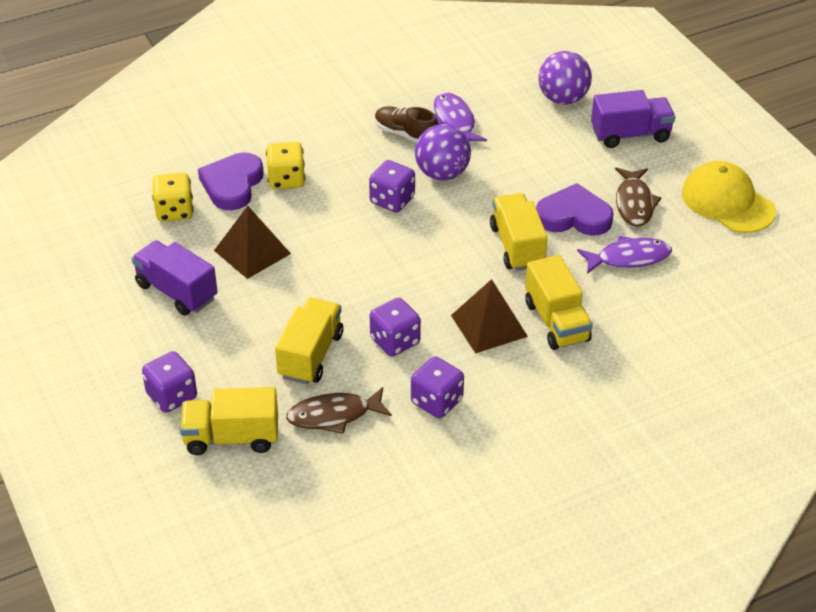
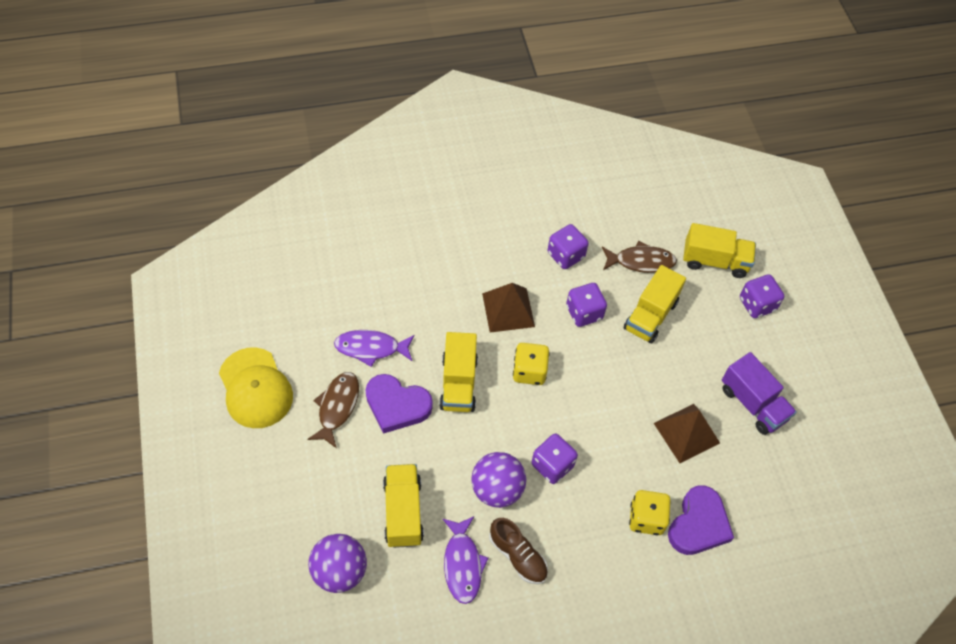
camera: 170 degrees left, 15 degrees up
(174, 211) = (754, 501): yellow dice -> yellow dice (529, 371)
(557, 322) = (455, 301): yellow truck -> yellow truck (403, 512)
(630, 135) = (297, 498): purple truck -> none

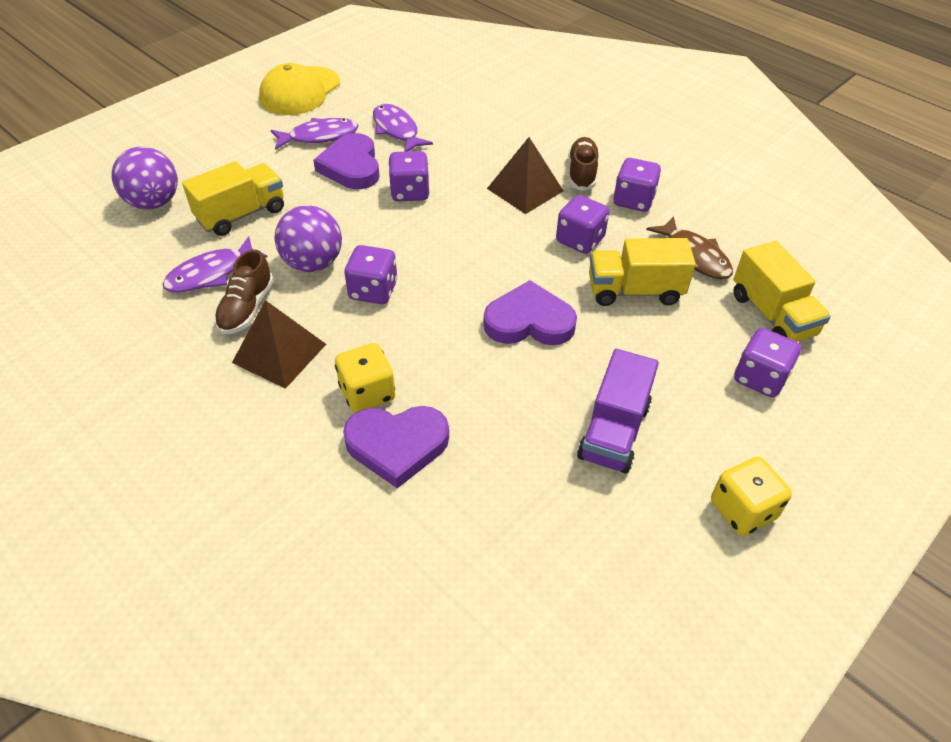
camera: 60 degrees right, 10 degrees down
(337, 407) = (319, 136): brown fish -> purple fish
(458, 383) = (410, 192): yellow truck -> purple dice
(515, 264) = (582, 173): none -> brown shoe
(529, 371) = (469, 231): yellow dice -> yellow dice (742, 510)
(640, 390) = (529, 321): none -> purple heart
(686, 433) = (512, 383): brown pyramid -> brown pyramid (279, 353)

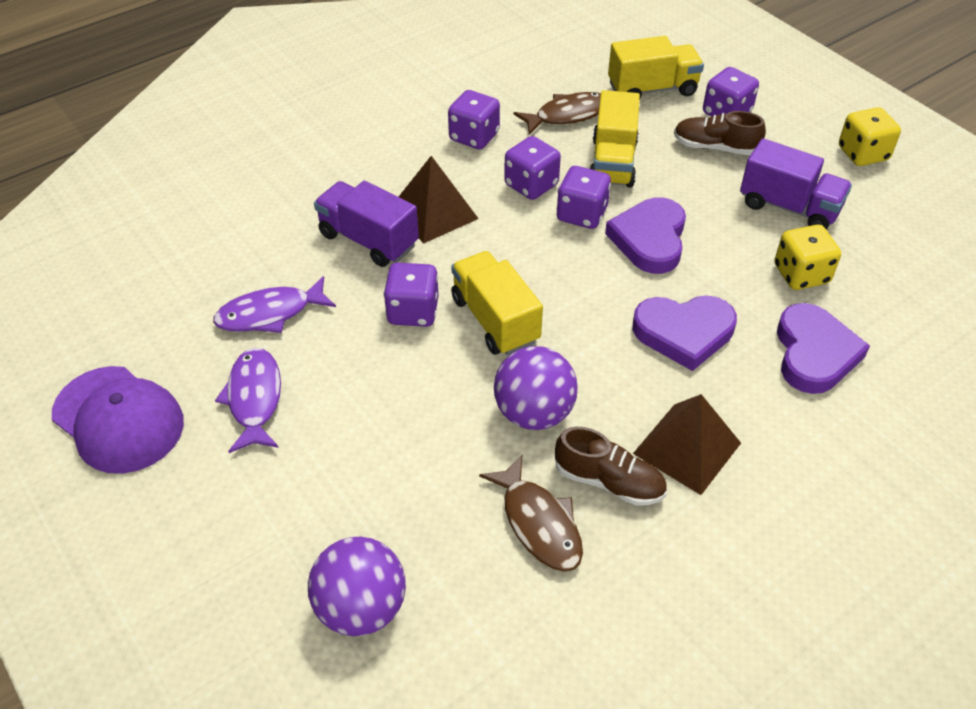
camera: 80 degrees left, 0 degrees up
(211, 274) = (539, 523): purple fish -> brown fish
(241, 214) = (417, 491): yellow truck -> yellow truck (495, 320)
(300, 91) = (118, 419): yellow cap -> purple cap
(351, 166) = (340, 366): purple heart -> purple heart (684, 333)
(367, 393) = (747, 372): yellow dice -> yellow dice (801, 274)
(373, 291) = (590, 358): purple dice -> purple dice (581, 214)
(482, 161) = (368, 240): none -> purple truck
(582, 173) = (416, 164): brown shoe -> brown shoe (715, 147)

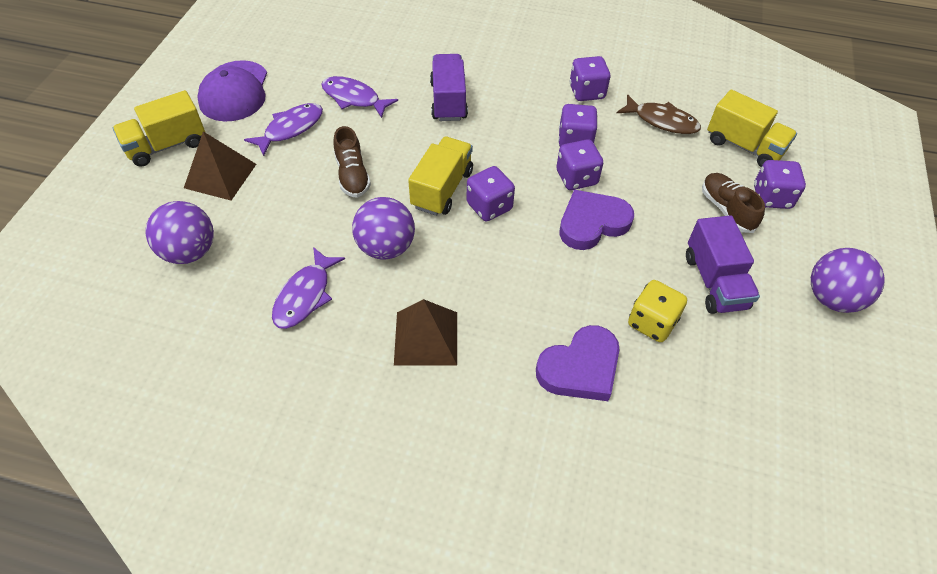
camera: 50 degrees right, 5 degrees up
(413, 311) = (412, 151): purple dice -> purple dice (489, 206)
(434, 212) = (501, 113): brown pyramid -> brown pyramid (220, 176)
(539, 523) = (305, 295): brown fish -> purple fish
(609, 481) = (364, 312): brown shoe -> brown shoe (352, 175)
(613, 162) = (644, 166): yellow truck -> yellow truck (167, 146)
(684, 333) = (525, 285): purple heart -> none
(863, 154) = (832, 298): yellow dice -> purple ball

